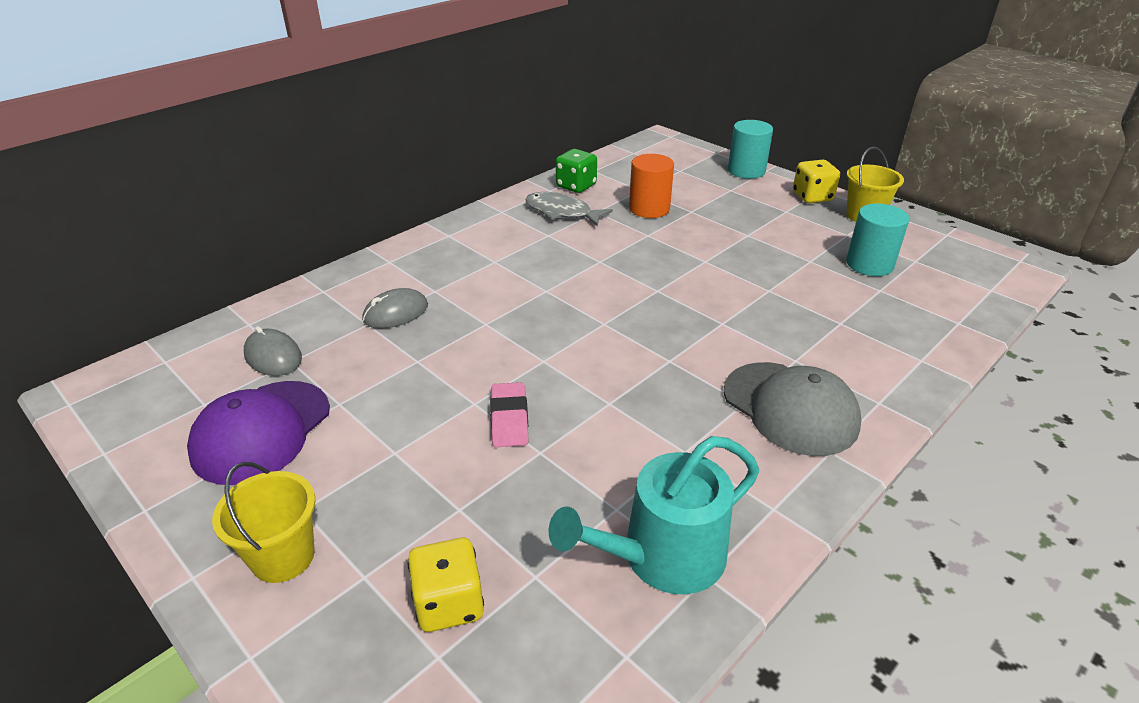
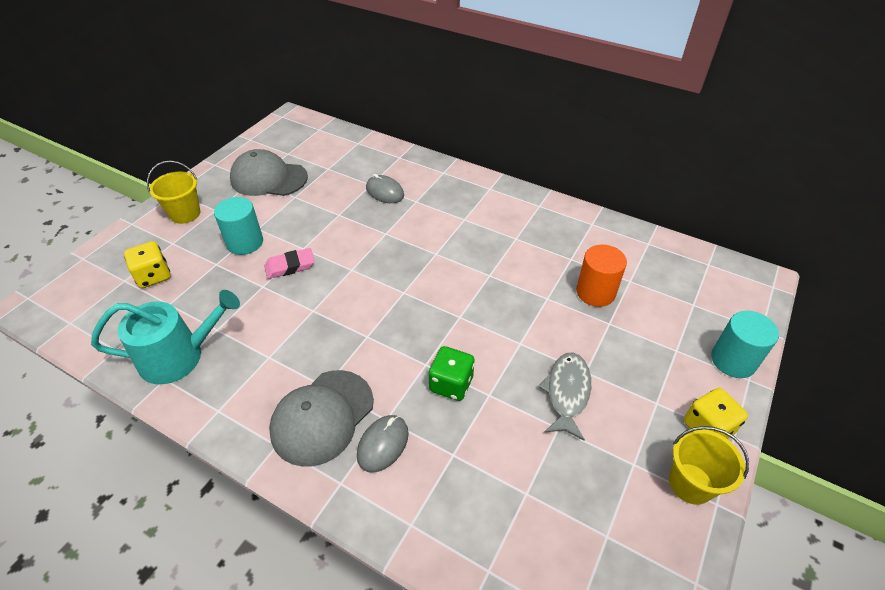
camera: 75 degrees right, 10 degrees up
(261, 431) = (268, 178): purple cap -> grey cap
(273, 356) = (330, 161): grey mouse -> grey mouse (383, 444)
(562, 212) = (556, 238): grey fish -> grey fish (567, 392)
(576, 186) = (609, 238): green dice -> green dice (451, 384)
(663, 556) = (179, 356): turquoise watering can -> turquoise watering can turned 120 degrees clockwise
(869, 264) = (575, 484): turquoise cylinder -> turquoise cylinder (245, 242)

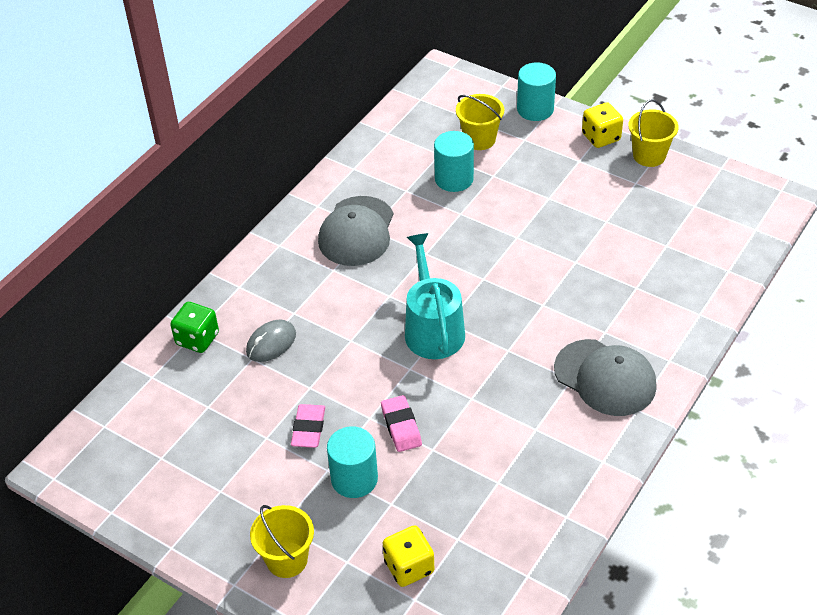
camera: 85 degrees left, 0 degrees up
(179, 356) = (536, 509): turquoise watering can -> turquoise watering can (432, 329)
(268, 178) = (220, 472): grey cap -> grey cap (357, 231)
(298, 216) = (308, 429): none -> pink eraser
(383, 444) = (630, 333): grey mouse -> none
(451, 384) = (565, 286): green dice -> green dice (197, 339)
(567, 392) = (571, 212): grey fish -> none
(595, 292) = (454, 179): orange cylinder -> turquoise cylinder
(662, 311) = (479, 139): none -> yellow bucket

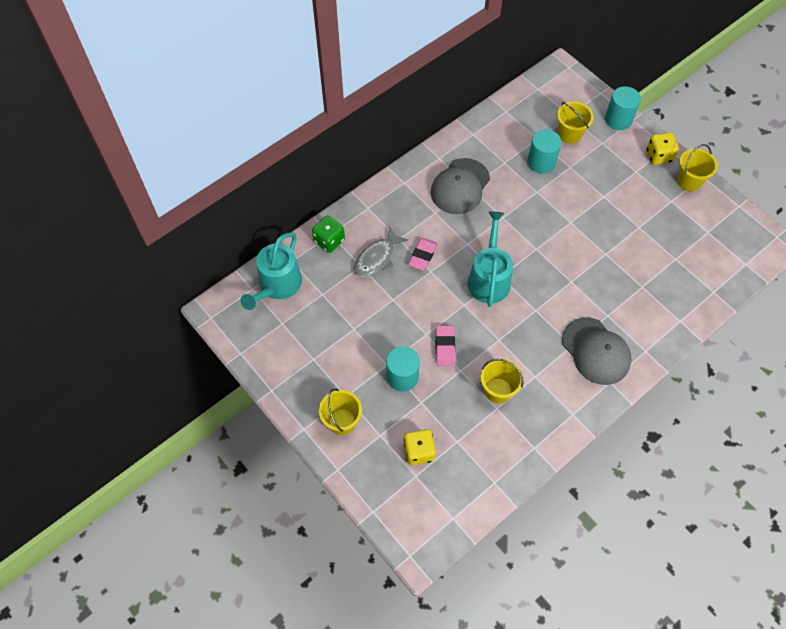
camera: 15 degrees right, 15 degrees up
(140, 412) = (277, 285): none -> turquoise watering can
(271, 343) = (377, 258): grey mouse -> grey fish
(308, 429) = (383, 330): pink eraser -> pink eraser (422, 256)
(492, 460) = (498, 390): none -> yellow bucket

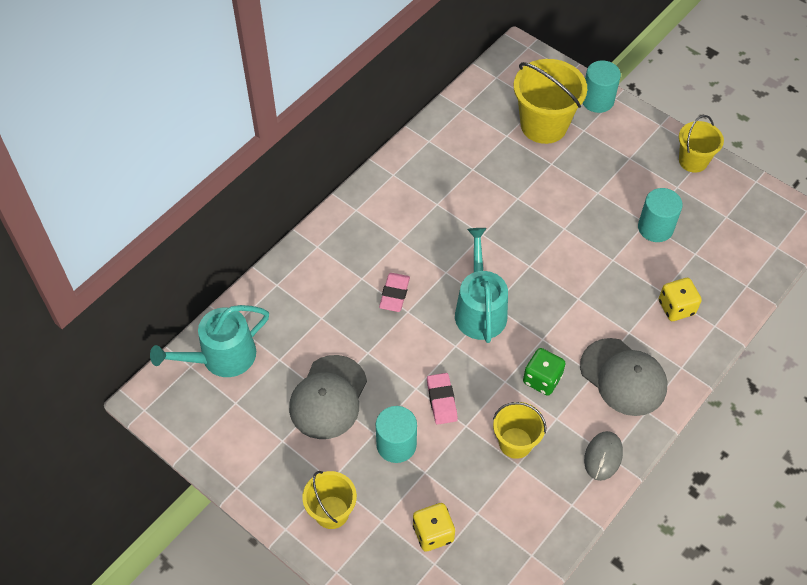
camera: 10 degrees left, 5 degrees down
(277, 285) = (222, 357): turquoise watering can -> turquoise watering can turned 45 degrees clockwise
(329, 241) = (276, 293): green dice -> green dice (542, 379)
(377, 258) = (339, 305): grey fish -> none
(460, 186) = (425, 205): grey cap -> grey cap (328, 397)
(541, 162) = (516, 163): turquoise cylinder -> turquoise cylinder (655, 228)
(567, 413) = (603, 456): none -> grey mouse
(569, 134) = (544, 125): yellow bucket -> yellow bucket, size x1.66
(659, 156) = (652, 136): yellow dice -> yellow dice (676, 307)

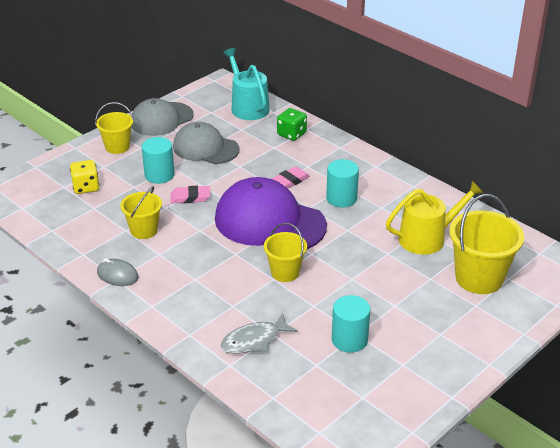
camera: 95 degrees right, 20 degrees down
(394, 294) = (290, 180): pink eraser -> pink eraser turned 60 degrees counterclockwise
(480, 310) = (269, 222): turquoise watering can -> purple cap
(487, 164) = (427, 238): none -> yellow watering can
(542, 379) = (196, 249): green dice -> green dice (291, 134)
(597, 100) = (518, 320): turquoise cylinder -> turquoise cylinder (341, 198)
(623, 377) = (188, 296): grey cap -> grey cap (161, 119)
(676, 307) = (254, 340): yellow dice -> grey fish
(693, 161) = (439, 382): yellow bucket -> yellow bucket (285, 272)

